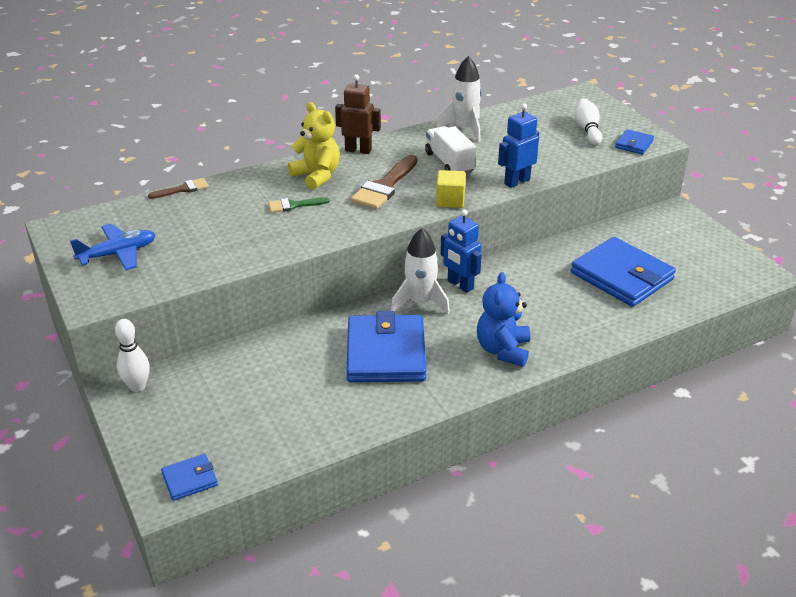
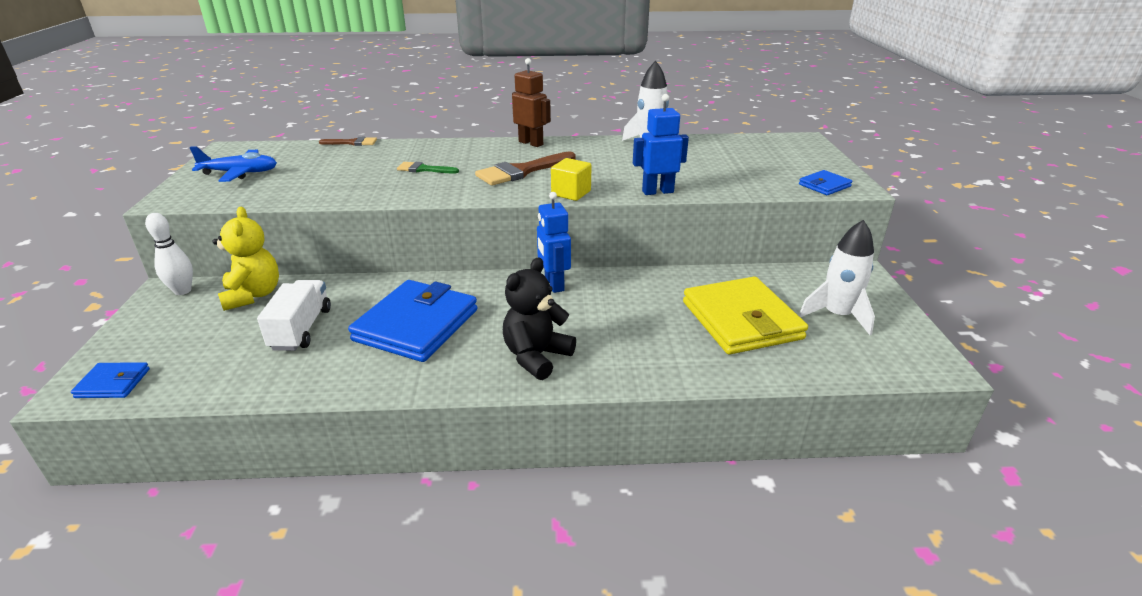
camera: 25 degrees right, 5 degrees down
(317, 176) = (471, 153): yellow teddy bear -> yellow teddy bear (253, 295)
(420, 302) = (498, 289): white rocket -> white rocket (837, 315)
(449, 163) = (605, 166): white truck -> white truck (301, 329)
(503, 350) = (536, 357): blue teddy bear -> black teddy bear
(587, 130) = (780, 166): white bowling pin -> none
(622, 276) = (741, 320): blue wallet -> yellow wallet

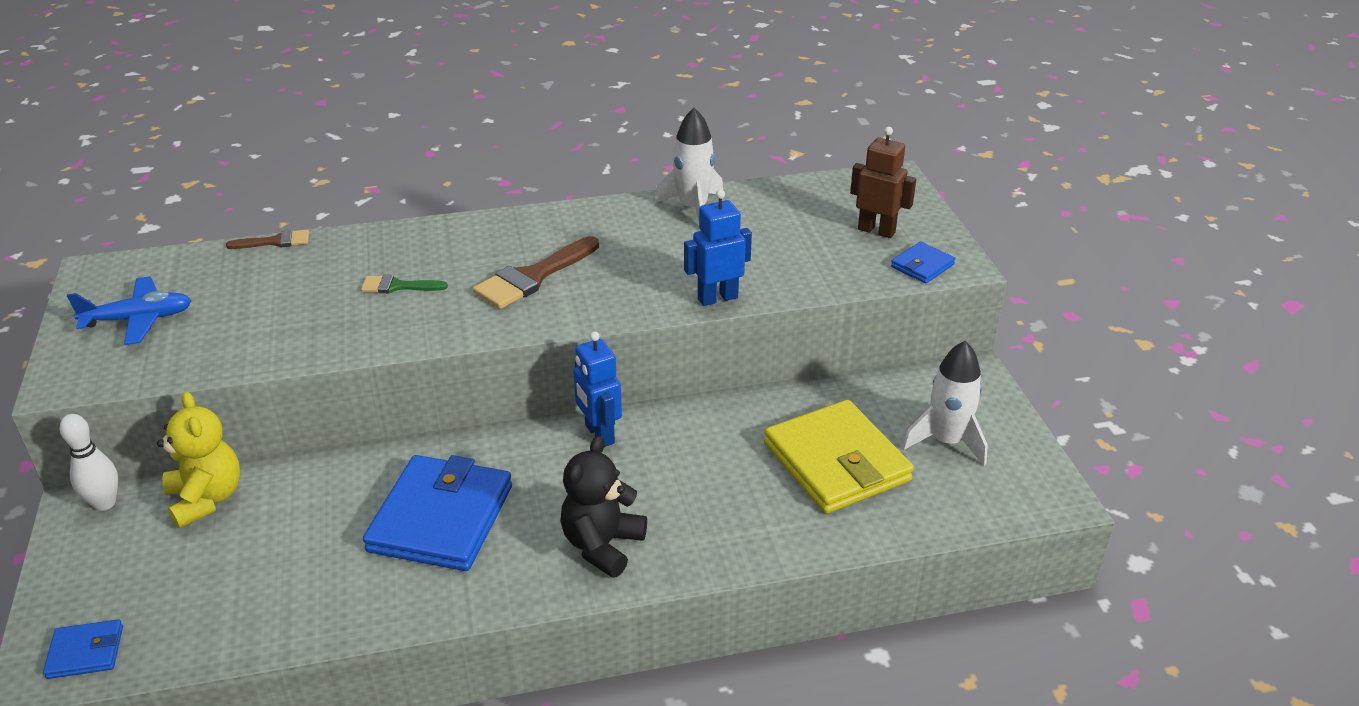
camera: 10 degrees left, 5 degrees up
(301, 329) = (294, 543): white truck -> none
(531, 143) = (531, 219): brown robot -> brown robot (876, 230)
(571, 193) = (607, 312): yellow cube -> none

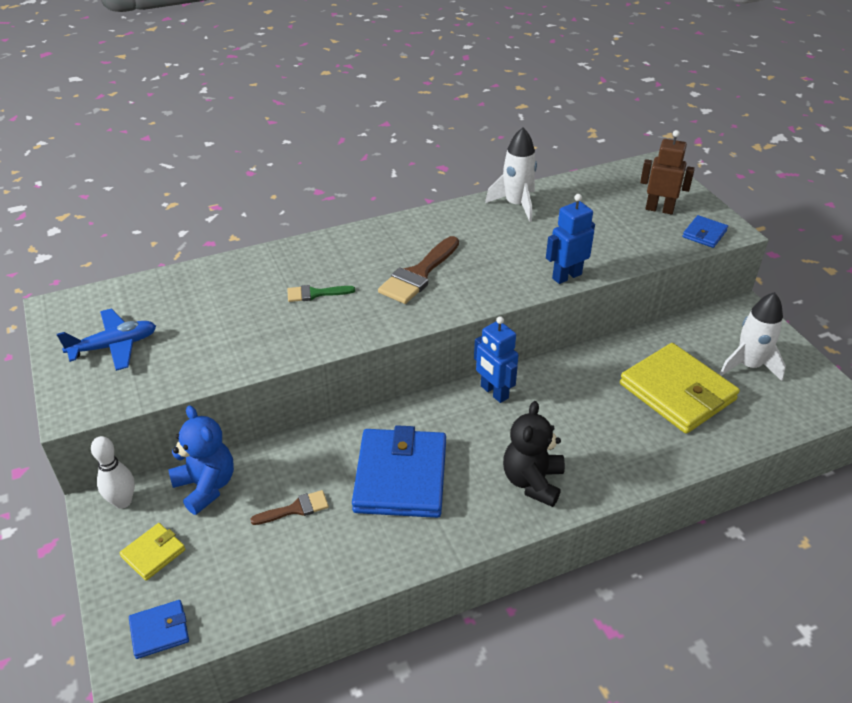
camera: 10 degrees left, 5 degrees up
(115, 565) = (153, 553): none -> yellow wallet
(206, 499) = (206, 486): yellow teddy bear -> blue teddy bear
(275, 241) = (199, 266): brown brush -> brown brush (295, 509)

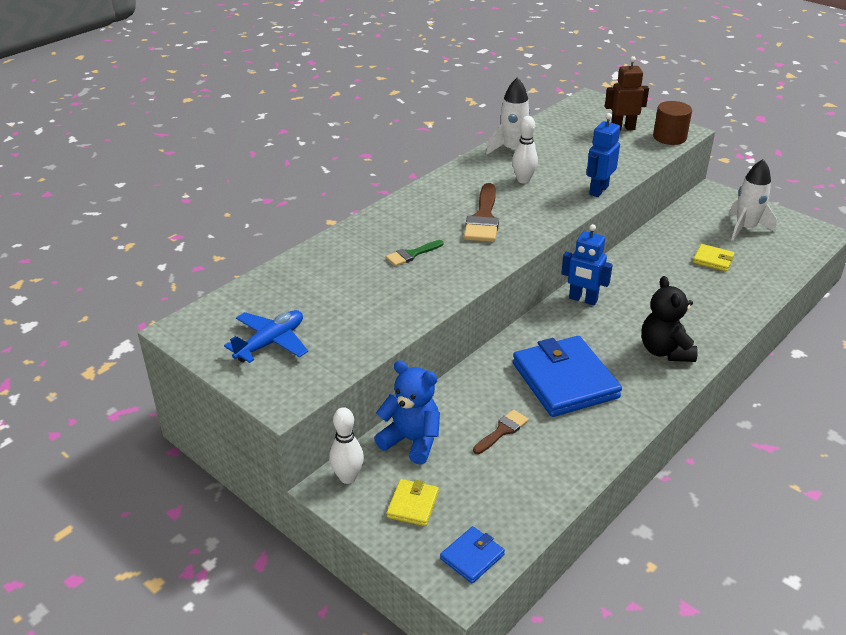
camera: 25 degrees left, 5 degrees down
(497, 242) = (523, 180): none -> white bowling pin
(677, 392) = (713, 260): yellow wallet -> yellow wallet, size x0.46
(704, 234) = (669, 137): blue wallet -> brown cylinder

